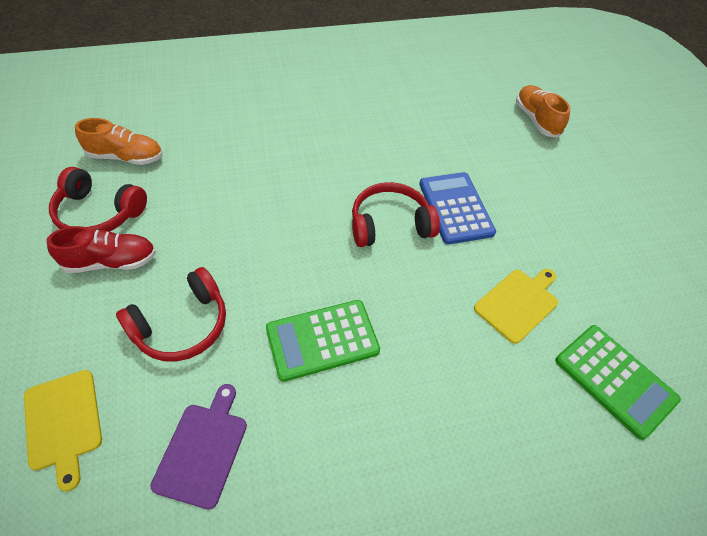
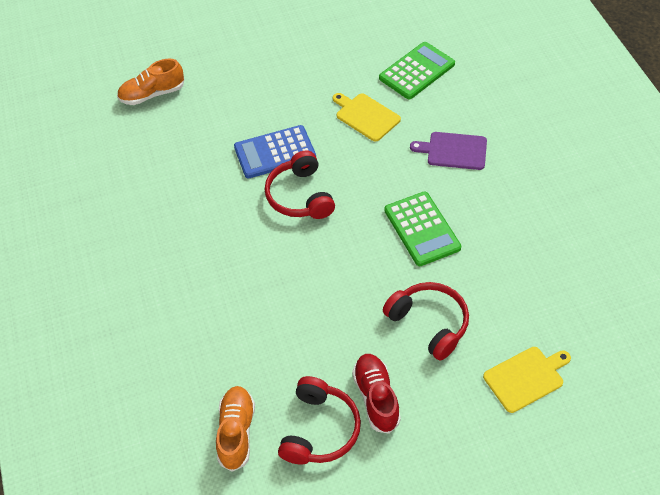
camera: 90 degrees left, 0 degrees up
(203, 449) = (521, 285): purple cutting board -> purple cutting board (454, 151)

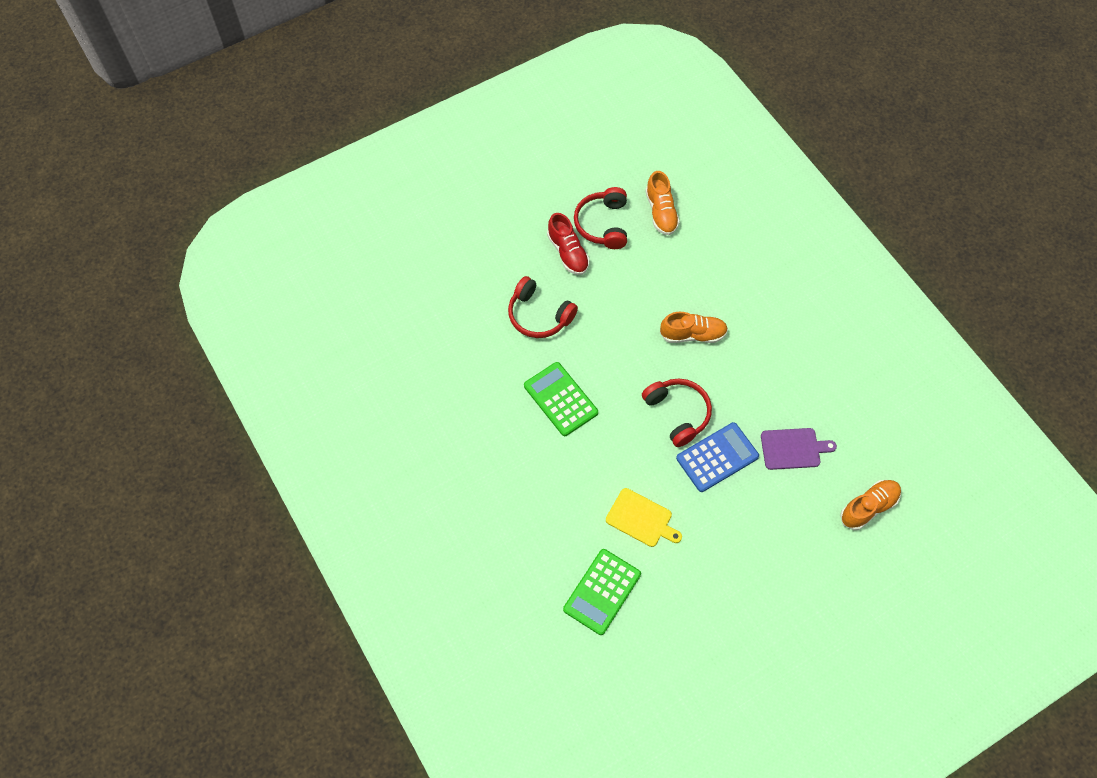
camera: 165 degrees right, 10 degrees up
(254, 270) = (693, 334): none -> orange shoe
(454, 151) = (546, 491): purple cutting board -> purple cutting board (793, 449)
(526, 378) = (459, 286): yellow cutting board -> none

